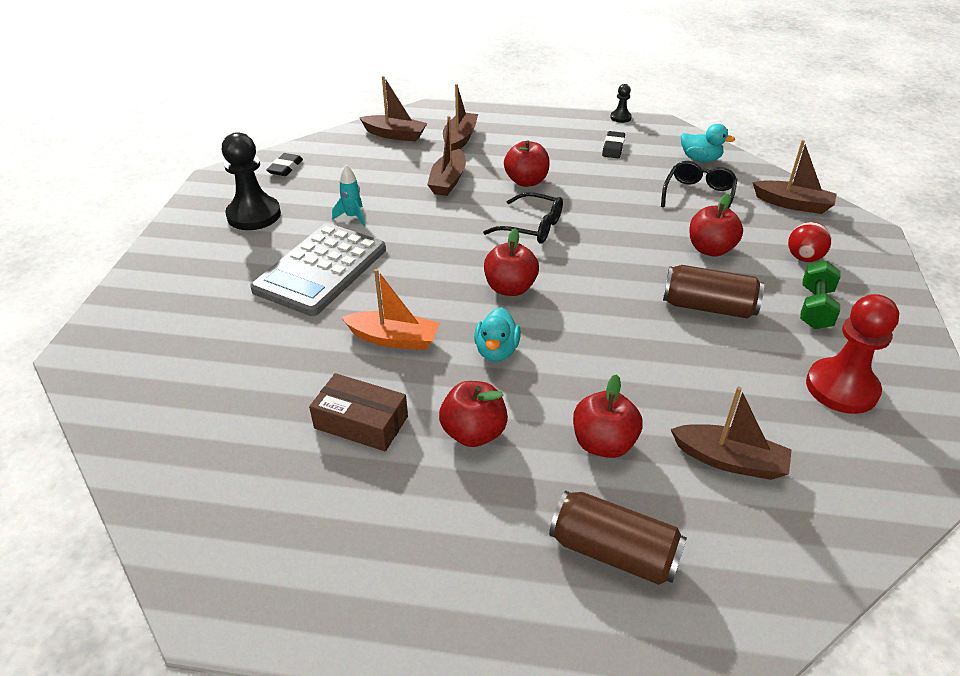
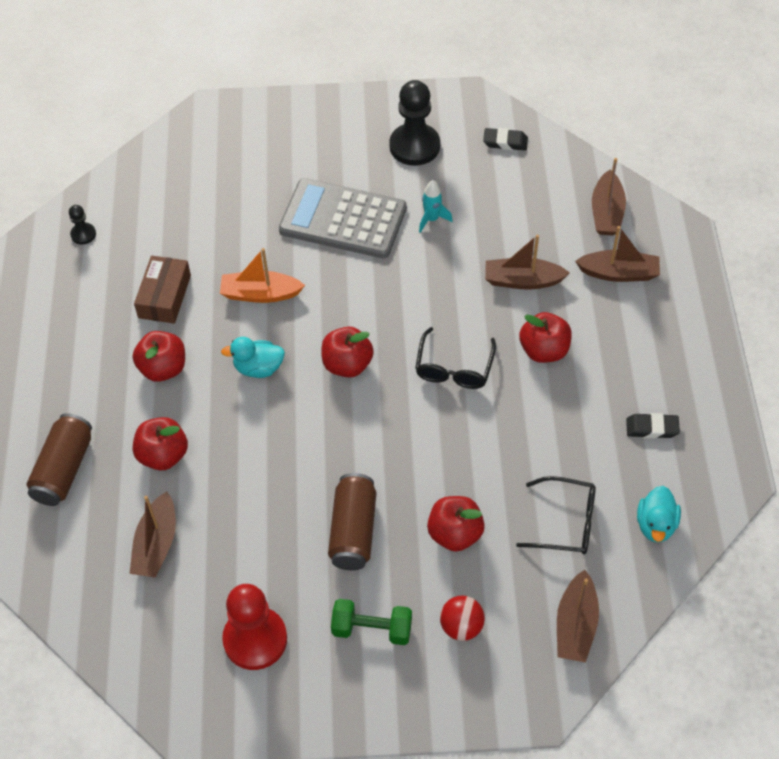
camera: 80 degrees right, 15 degrees up
(393, 339) = (260, 294): orange boat -> orange boat turned 90 degrees clockwise
(620, 117) = (739, 431): black pawn -> black pawn (83, 234)

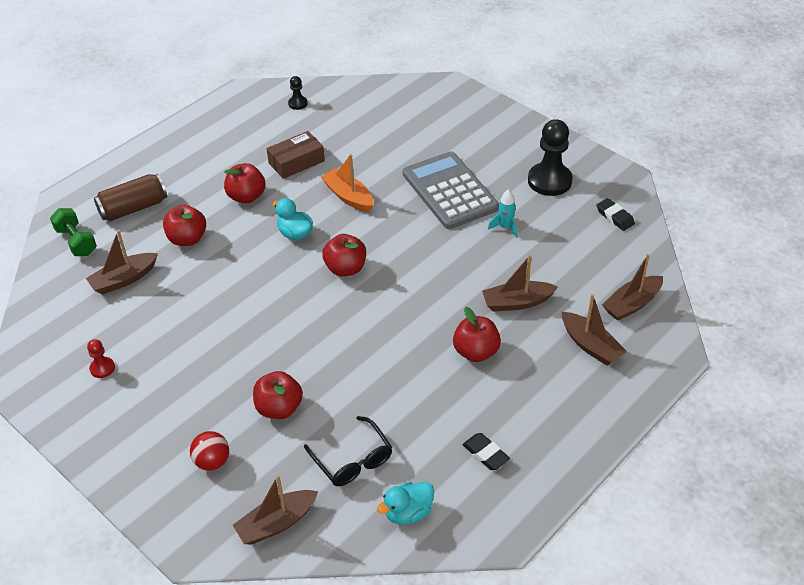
camera: 45 degrees right, 10 degrees down
(255, 639) = (102, 368): red pawn -> red pawn, size x0.47
(353, 531) = (227, 358): brown can -> none
(372, 629) = (164, 418): green dumbbell -> green dumbbell (76, 241)
(454, 369) = (404, 318): black glasses -> none
(523, 280) = (517, 302): brown boat -> brown boat turned 60 degrees counterclockwise

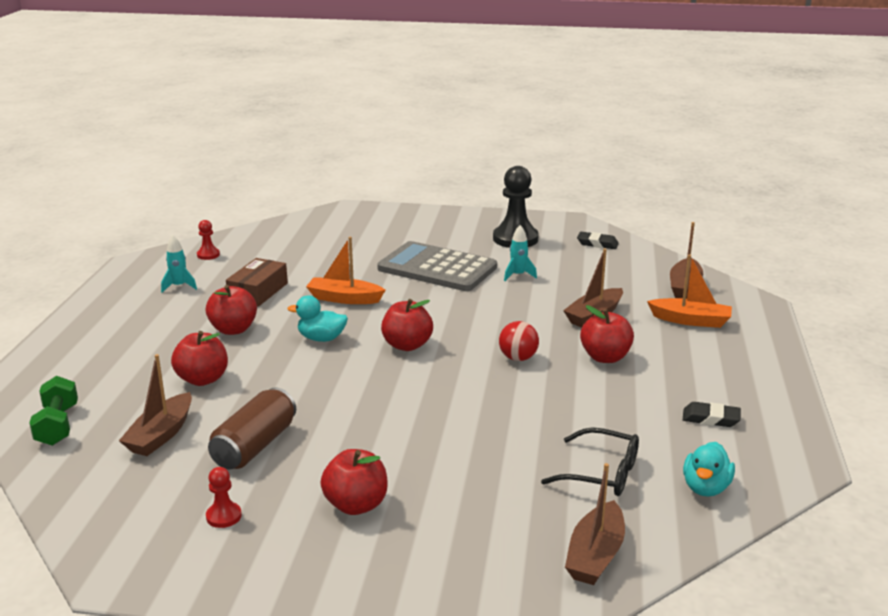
camera: 35 degrees left, 20 degrees down
(76, 241) = (57, 425): green dumbbell -> green dumbbell turned 60 degrees clockwise
(133, 208) = (104, 377): brown can -> brown can (255, 446)
(212, 461) = (459, 538): red ball -> red ball (518, 358)
(250, 133) = (179, 286): none -> turquoise rocket
(279, 408) = (475, 466): red apple -> red apple (356, 505)
(298, 103) = (208, 255): black pawn -> red pawn
(590, 345) = (690, 320): brown boat -> orange boat

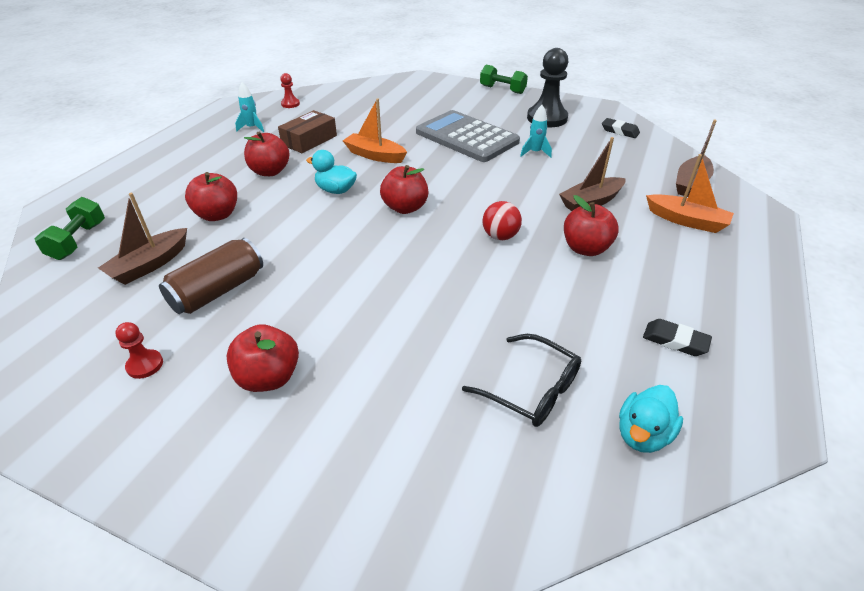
camera: 15 degrees right, 15 degrees up
(452, 213) = (502, 90): none -> green dumbbell
(595, 555) = (482, 504): brown boat -> none

